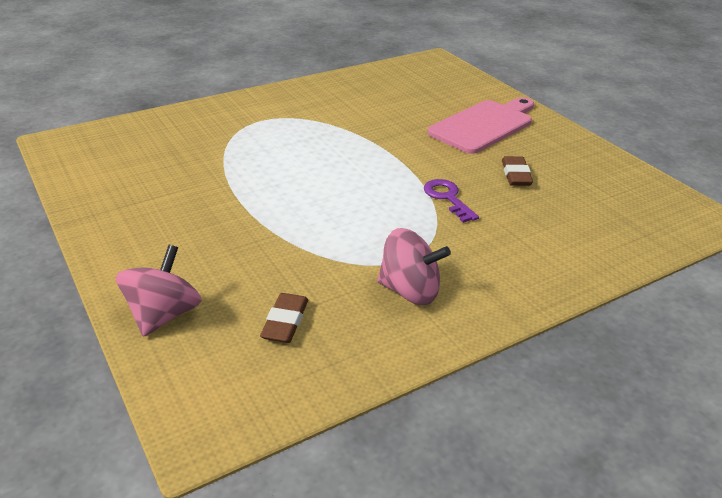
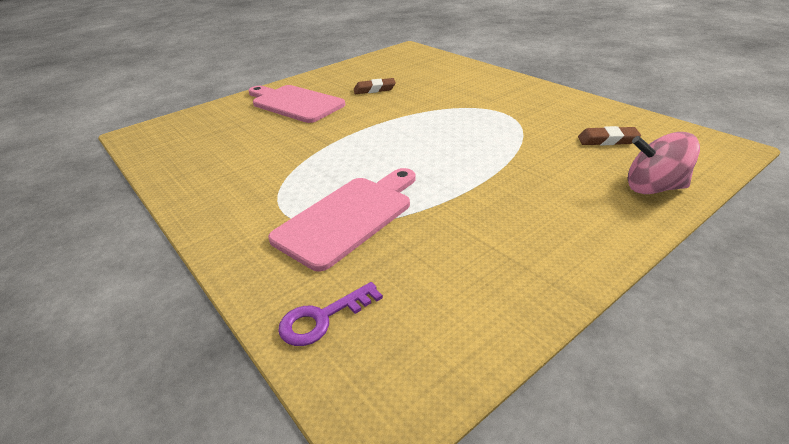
camera: 95 degrees left, 0 degrees up
(237, 143) = (348, 217): none -> pink cutting board
(410, 291) = (537, 108): pink spinning top -> none
(447, 198) = (417, 107): purple key -> purple key (322, 318)

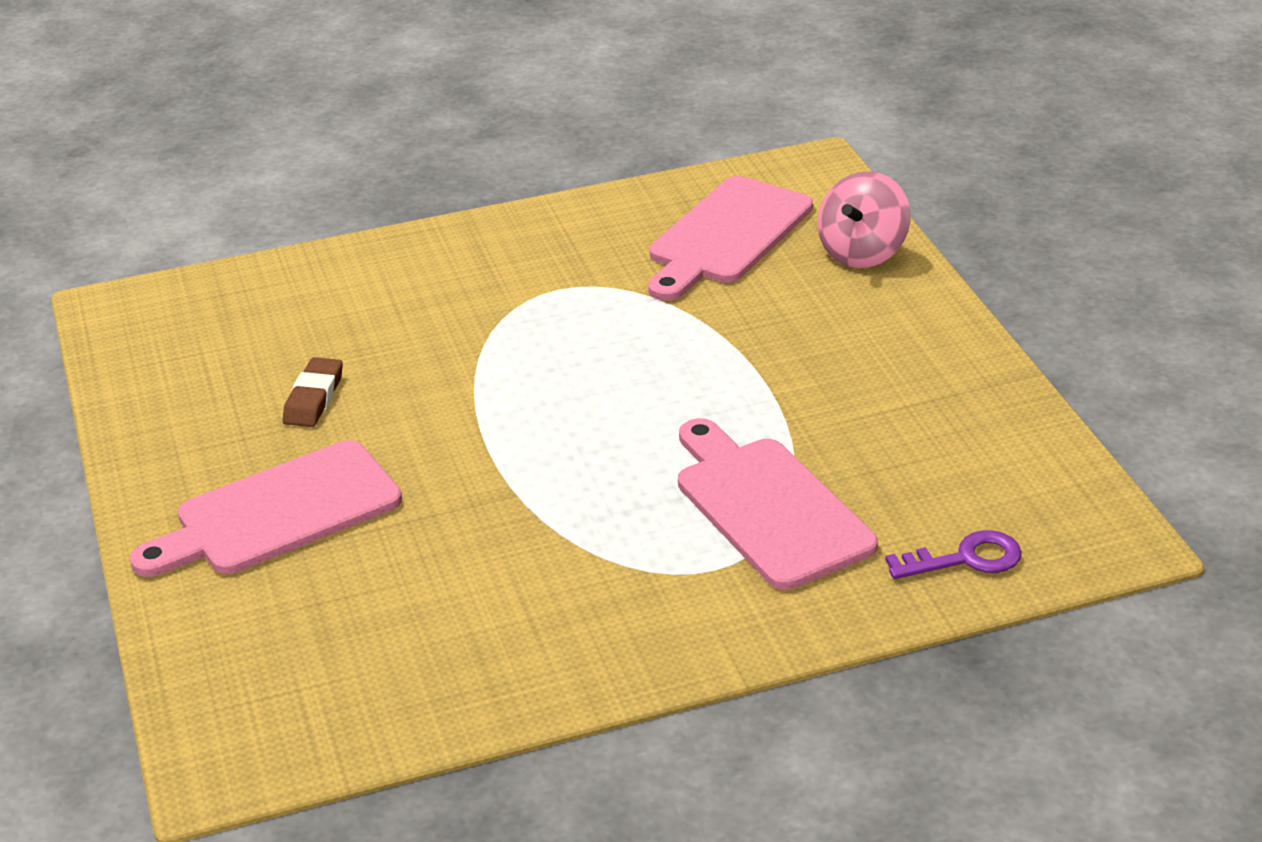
camera: 70 degrees left, 0 degrees up
(322, 318) = (965, 559): purple key -> purple key turned 90 degrees counterclockwise
(607, 140) = (726, 236): brown eraser -> pink cutting board

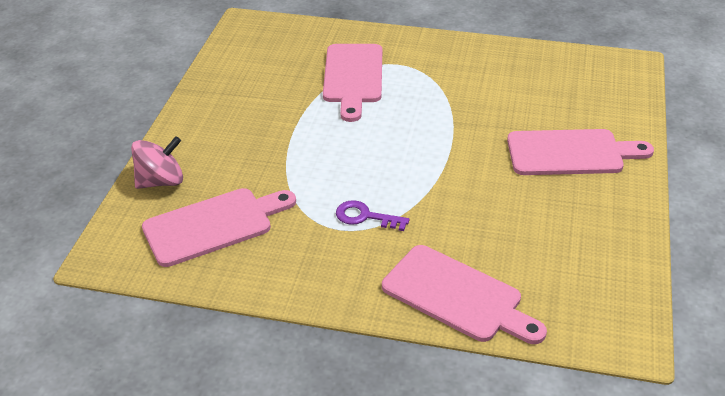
camera: 150 degrees left, 5 degrees up
(314, 398) = (524, 211): brown eraser -> none
(348, 277) = (457, 296): none -> pink cutting board
(965, 559) = (303, 35): purple key -> purple key (365, 217)

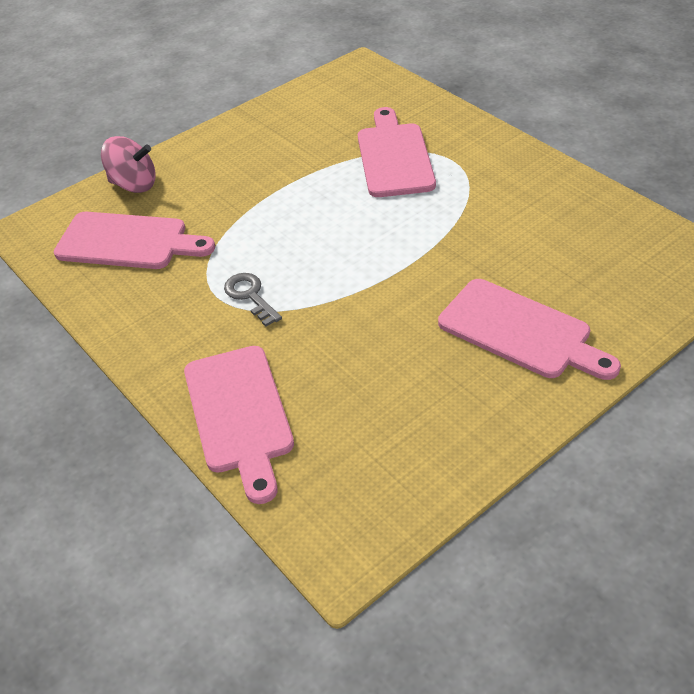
camera: 40 degrees right, 5 degrees up
(353, 77) = (394, 156): pink cutting board -> pink cutting board turned 135 degrees clockwise
(365, 217) = (250, 296): purple key -> grey key

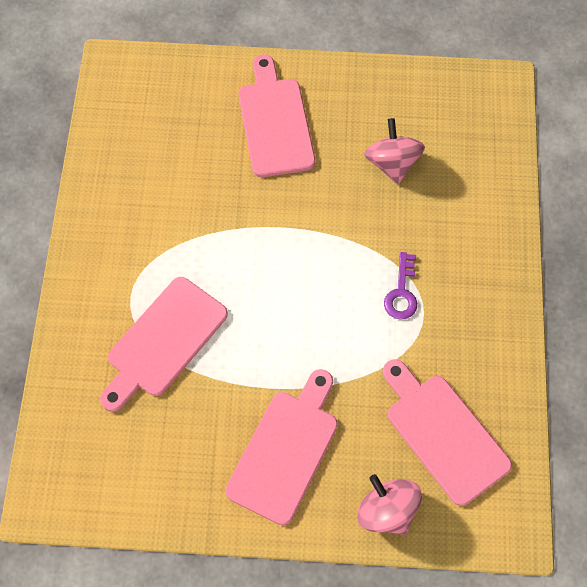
camera: 140 degrees left, 20 degrees up
(239, 414) = (486, 205): pink cutting board -> pink cutting board (286, 450)
(250, 296) = (401, 292): grey key -> purple key
(371, 381) = (392, 163): none -> pink spinning top

